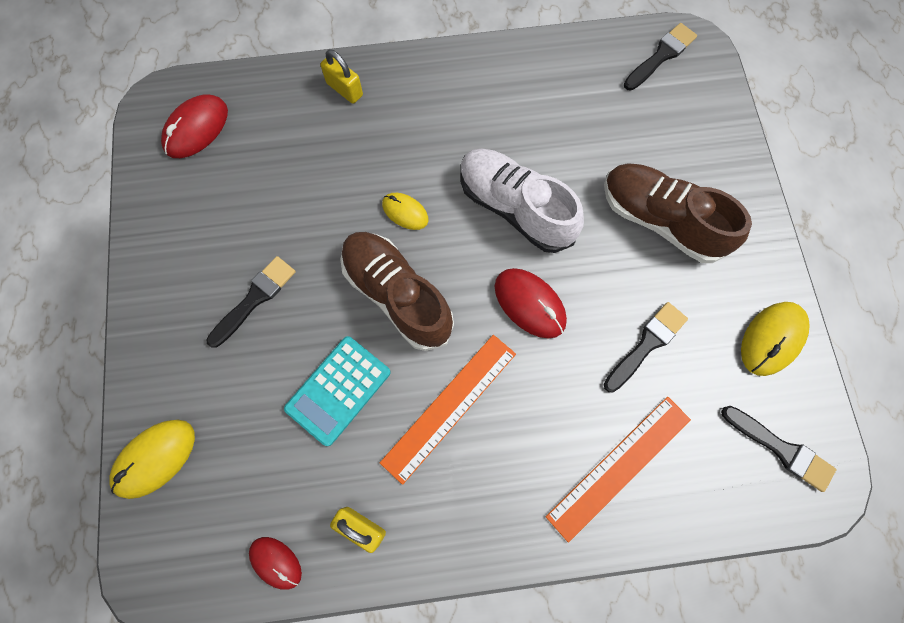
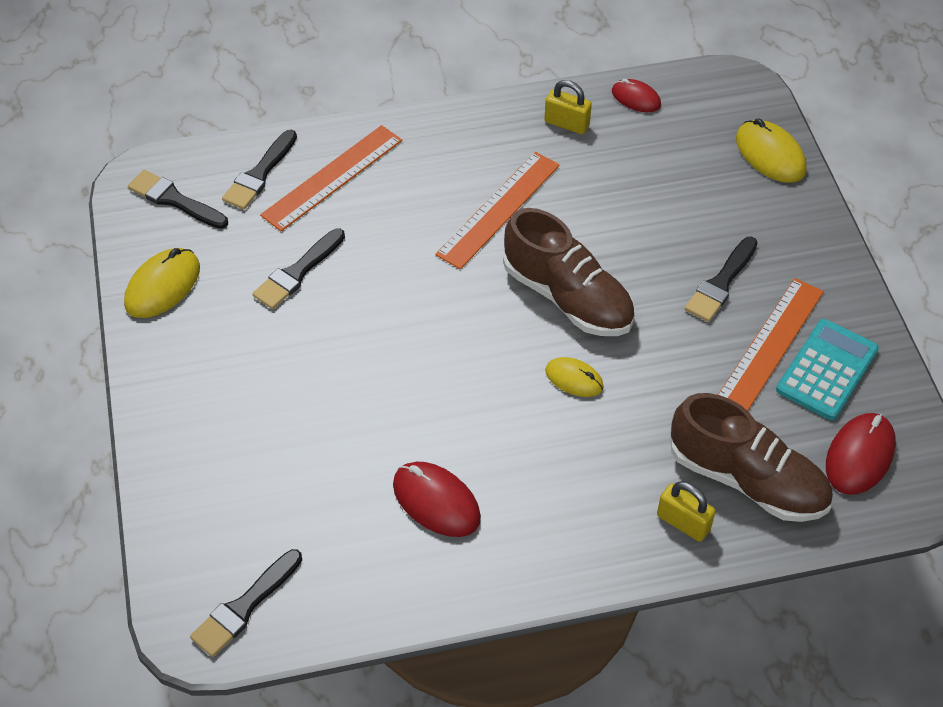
camera: 175 degrees right, 20 degrees down
(155, 458) = (770, 155): yellow mouse -> yellow mouse turned 75 degrees counterclockwise
(232, 230) = (770, 346): none -> orange ruler
(338, 390) = (611, 214): turquoise calculator -> turquoise calculator (827, 370)
(514, 208) = (444, 393): white shoe -> none
(529, 304) = (422, 299): red mouse -> red mouse (436, 501)
(660, 220) = (269, 392): brown shoe -> brown shoe (747, 479)
(697, 479) = (259, 174): none -> black brush

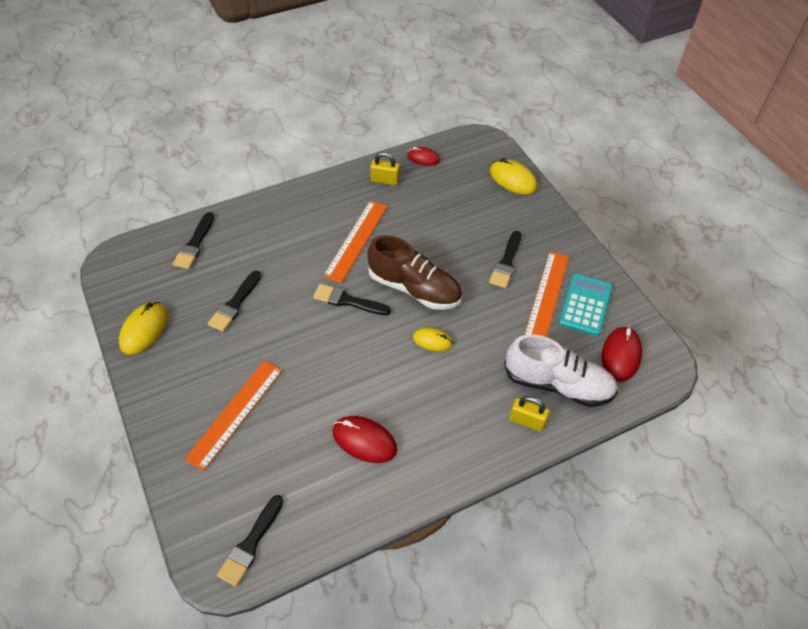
camera: 15 degrees left, 0 degrees up
(174, 200) = (140, 271): black brush -> black brush (347, 301)
(332, 177) = (243, 238): orange ruler -> orange ruler (235, 413)
(747, 479) = (558, 384): brown shoe -> white shoe

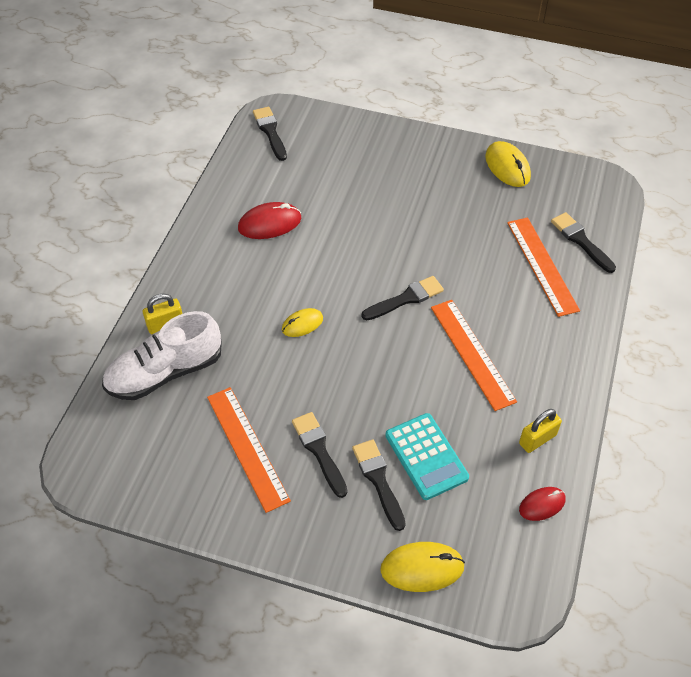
camera: 135 degrees right, 0 degrees up
(234, 304) = (480, 228): black brush -> black brush (378, 480)
(235, 413) = (373, 174): orange ruler -> orange ruler (542, 265)
(414, 288) = (368, 353): brown shoe -> none
(585, 305) = (203, 470): turquoise calculator -> turquoise calculator (426, 456)
(621, 355) = (129, 445): red mouse -> none

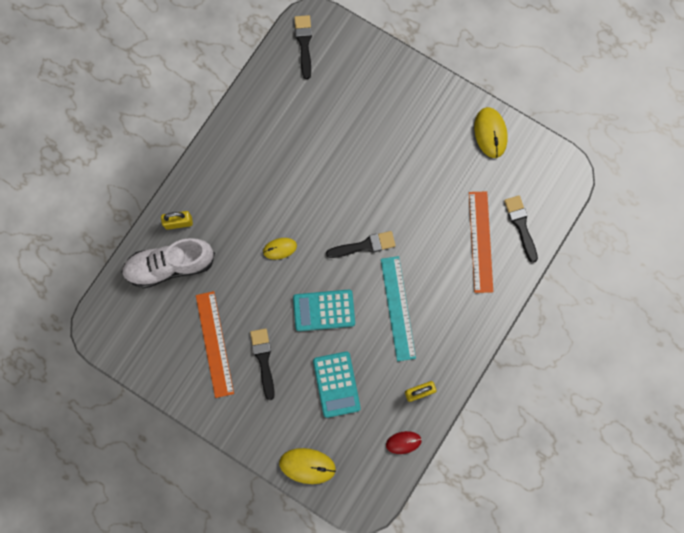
camera: 15 degrees right, 25 degrees up
(269, 223) = (279, 144): red mouse -> none
(378, 480) = (298, 394): black brush -> none
(380, 377) = (324, 310): none -> turquoise calculator
(472, 353) = (397, 308): orange ruler -> turquoise ruler

